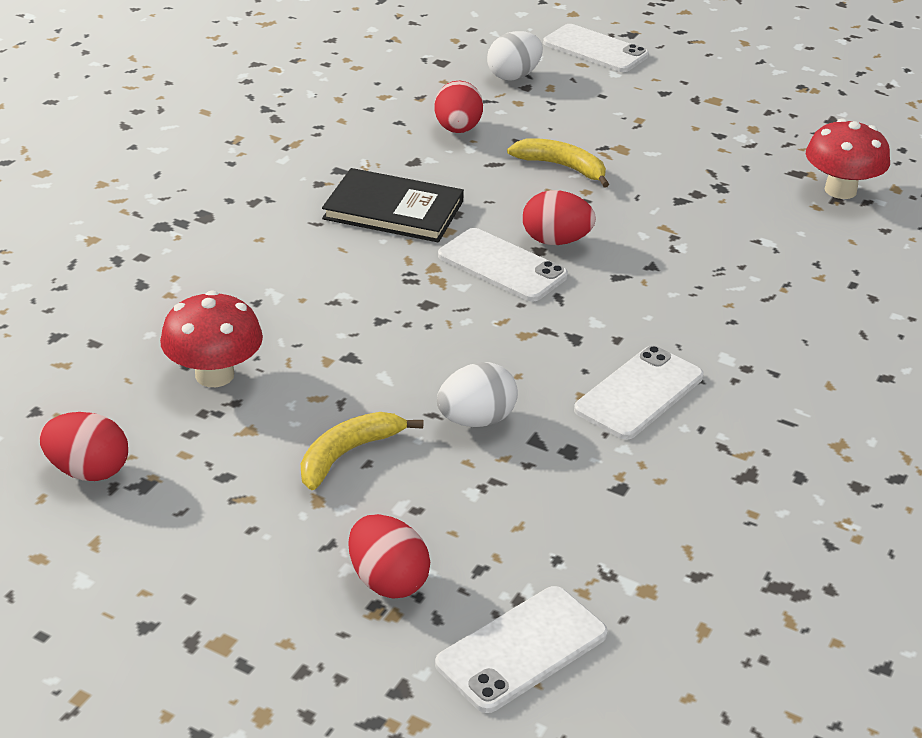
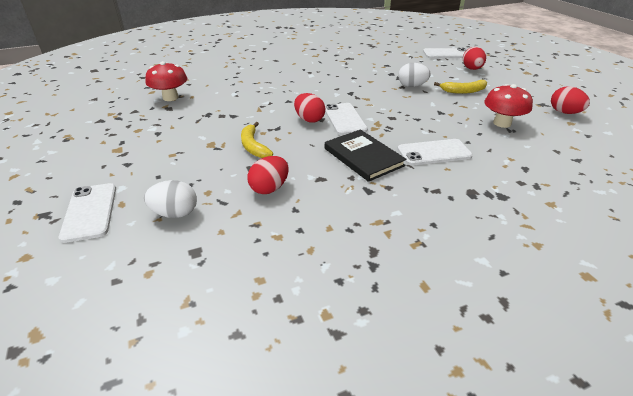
camera: 140 degrees left, 0 degrees up
(639, 393) = (351, 77): white phone -> white phone (434, 153)

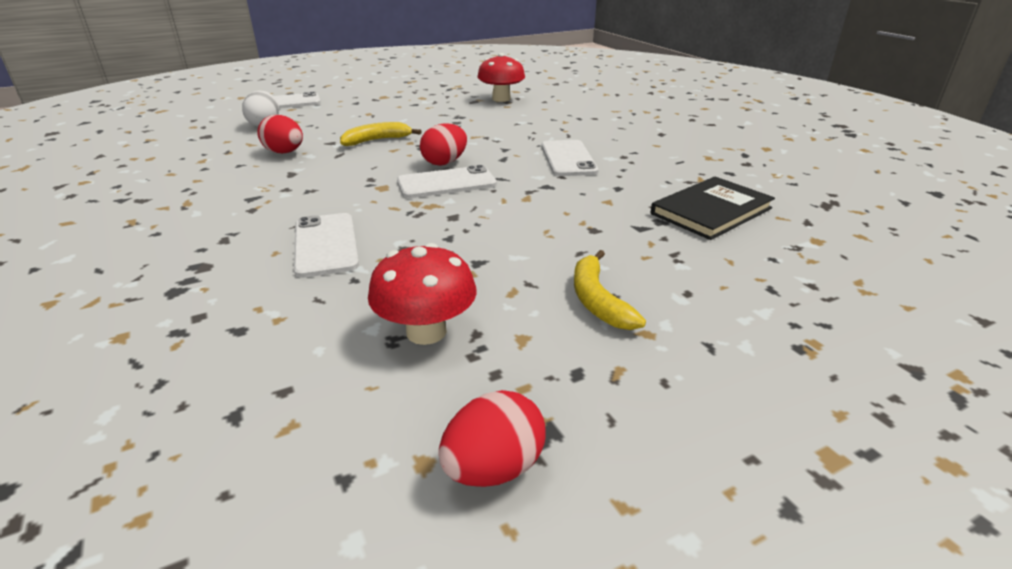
camera: 85 degrees right, 5 degrees down
(363, 157) = (331, 195): black book -> black book (711, 211)
(412, 86) = (601, 239): white egg -> none
(446, 54) = (870, 300): white phone -> white phone (568, 159)
(472, 69) = (771, 332): red egg -> none

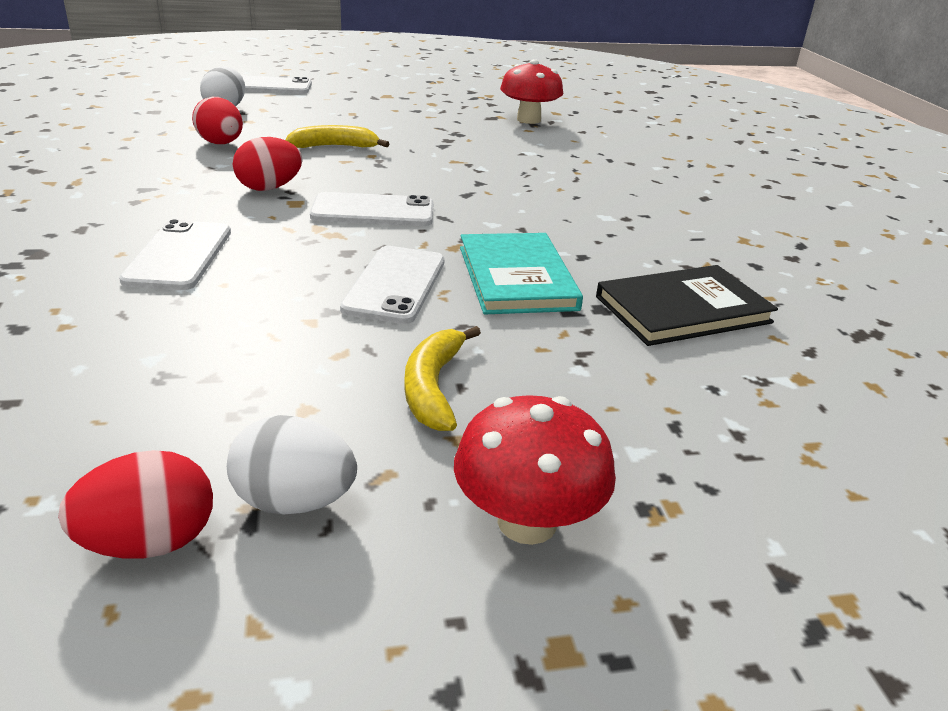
camera: 15 degrees right, 0 degrees up
(426, 332) = (205, 376): red mushroom -> red mushroom (527, 522)
(445, 162) = (392, 186): red egg -> red egg (269, 188)
(568, 159) = (549, 208): white phone -> white phone (395, 285)
(572, 407) = (294, 501): none -> white egg
(587, 211) = (516, 278): none -> turquoise book

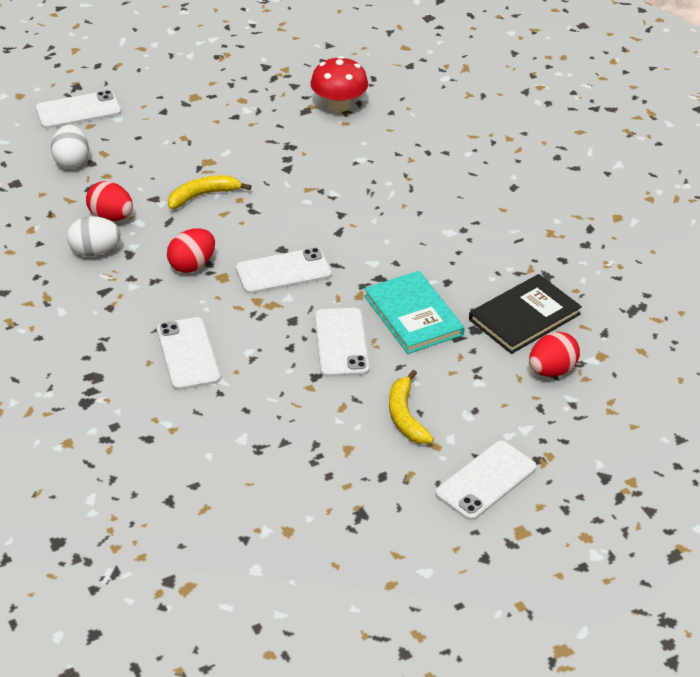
camera: 15 degrees left, 10 degrees up
(149, 542) = (327, 534): red egg -> red egg (552, 370)
(294, 501) = (376, 499): white egg -> white egg (95, 251)
(527, 522) = (486, 481): red mushroom -> white phone

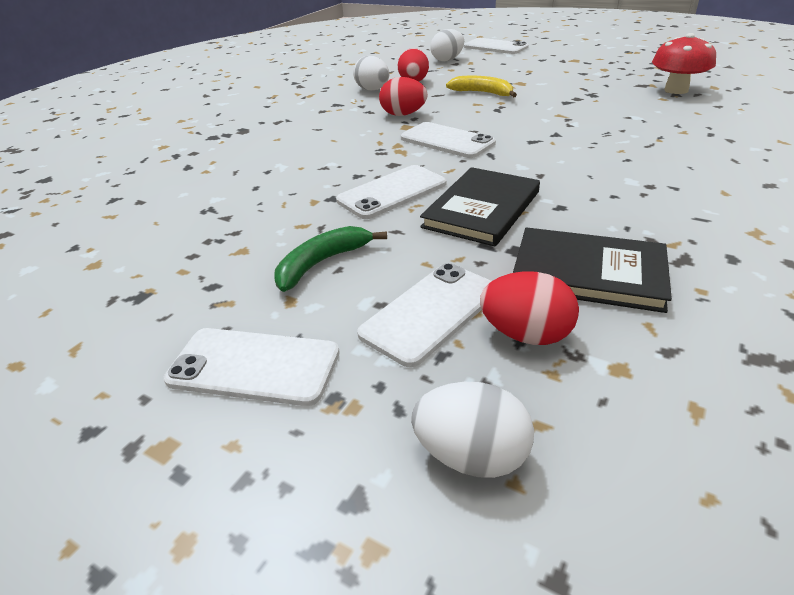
camera: 60 degrees right, 5 degrees down
(188, 354) = (301, 146): white phone -> white phone (430, 312)
(405, 416) = (322, 263): yellow banana -> green banana
(413, 315) = (482, 209): turquoise book -> black book
(610, 431) = (471, 455): none -> white egg

